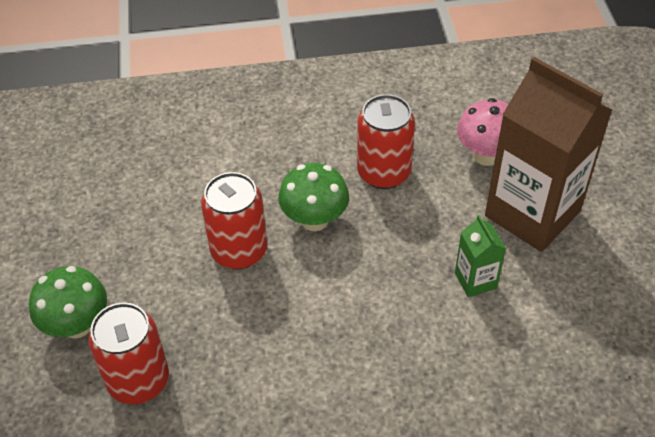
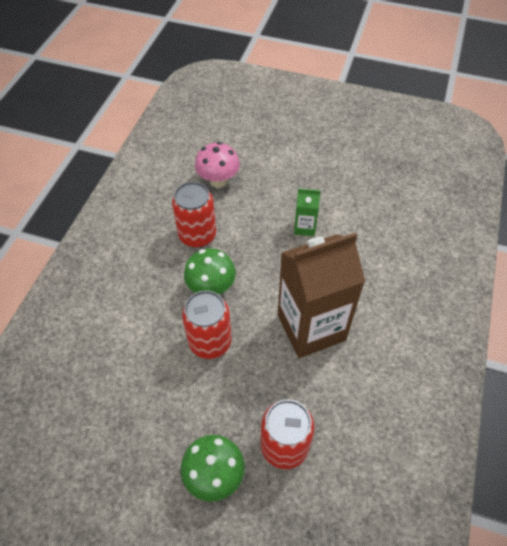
camera: 65 degrees left, 5 degrees up
(532, 214) = (273, 181): brown carton -> brown carton (311, 327)

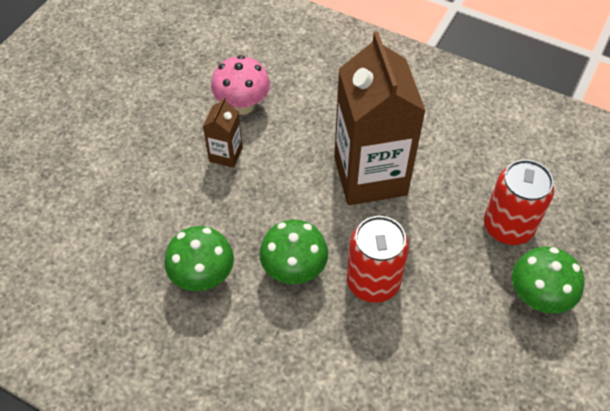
camera: 80 degrees left, 0 degrees up
(197, 235) = (203, 277): red can -> green mushroom
(218, 181) = (111, 238): pink mushroom -> pink mushroom (242, 105)
(304, 227) = (226, 154): green carton -> brown carton

